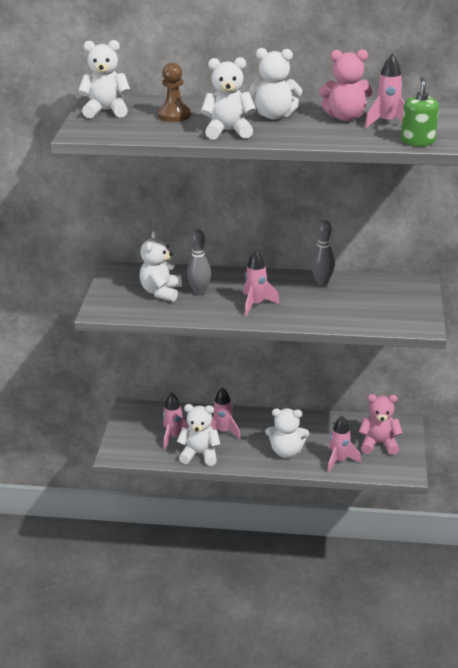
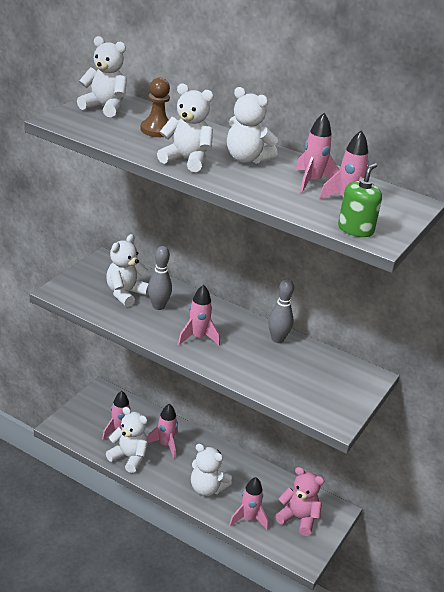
camera: 20 degrees right, 0 degrees up
(345, 117) = (312, 182): pink teddy bear -> pink rocket

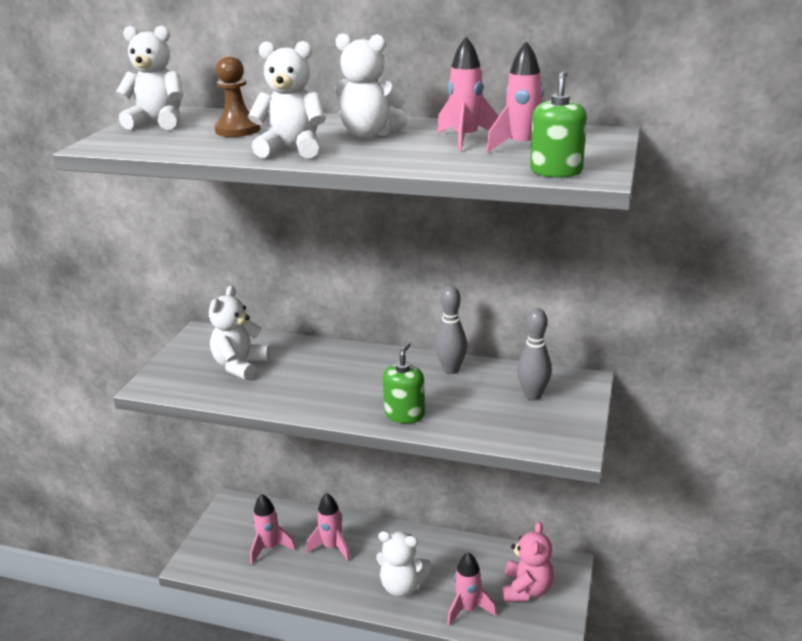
camera: 10 degrees left, 5 degrees down
(129, 457) = (292, 576): white teddy bear -> none
(158, 306) = (288, 370): grey bowling pin -> grey bowling pin (533, 395)
(197, 337) = (352, 393): pink rocket -> none
(228, 364) = (404, 414): none -> green soap dispenser
(298, 518) = (526, 589): pink teddy bear -> pink teddy bear turned 90 degrees clockwise

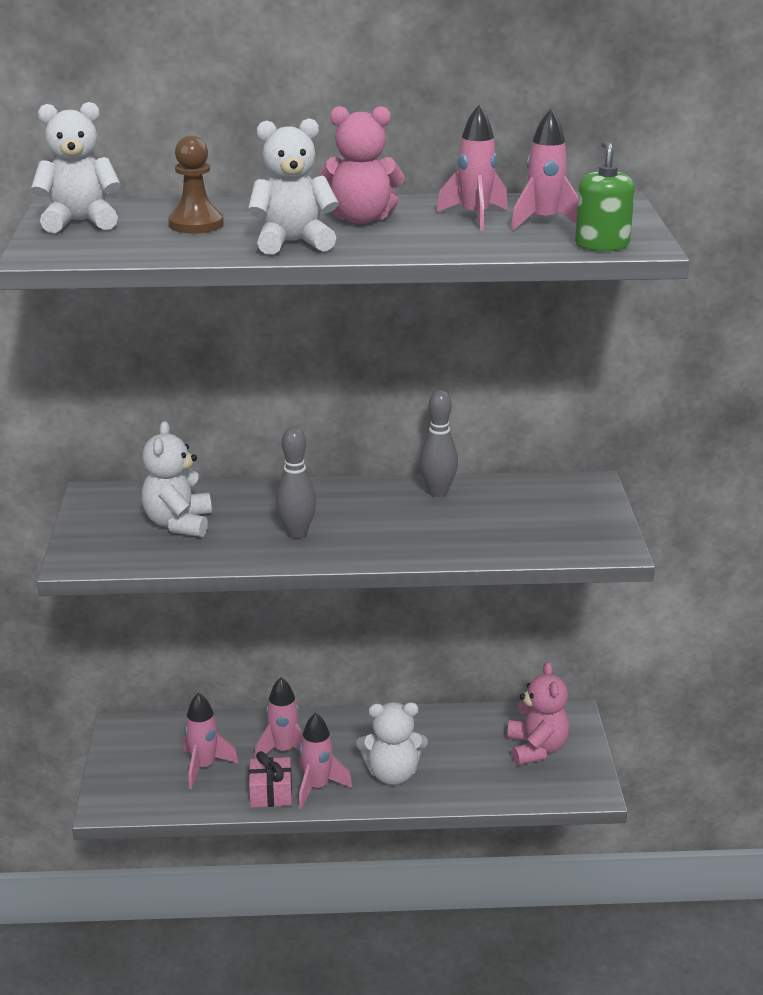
camera: 20 degrees left, 0 degrees up
(305, 581) = (271, 793): none -> pink gift
(369, 134) = (361, 219): white teddy bear -> pink teddy bear
(404, 414) = (415, 545): green soap dispenser -> none
(468, 609) = (480, 781): pink rocket -> pink rocket (317, 787)
(533, 395) = (545, 505): grey bowling pin -> grey bowling pin (297, 533)

